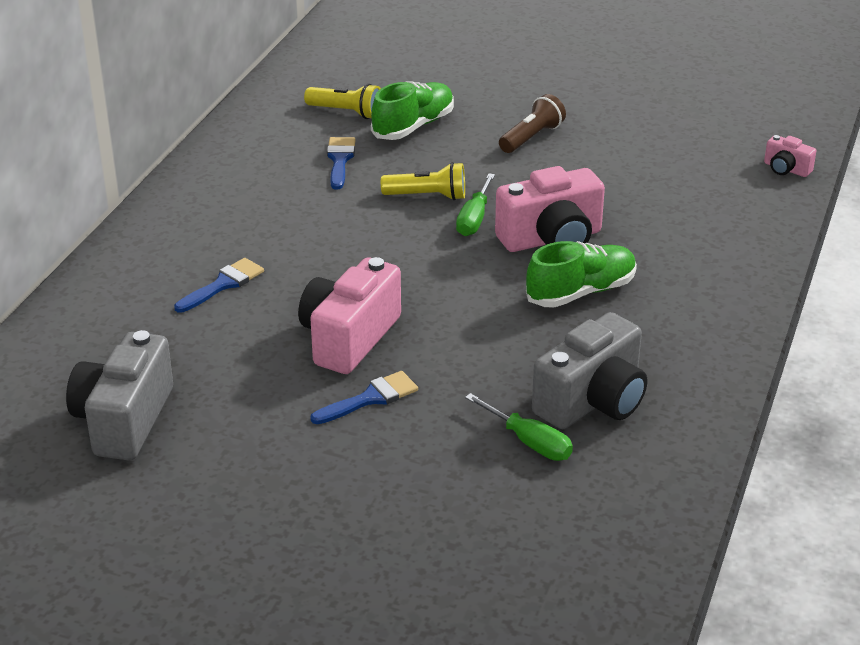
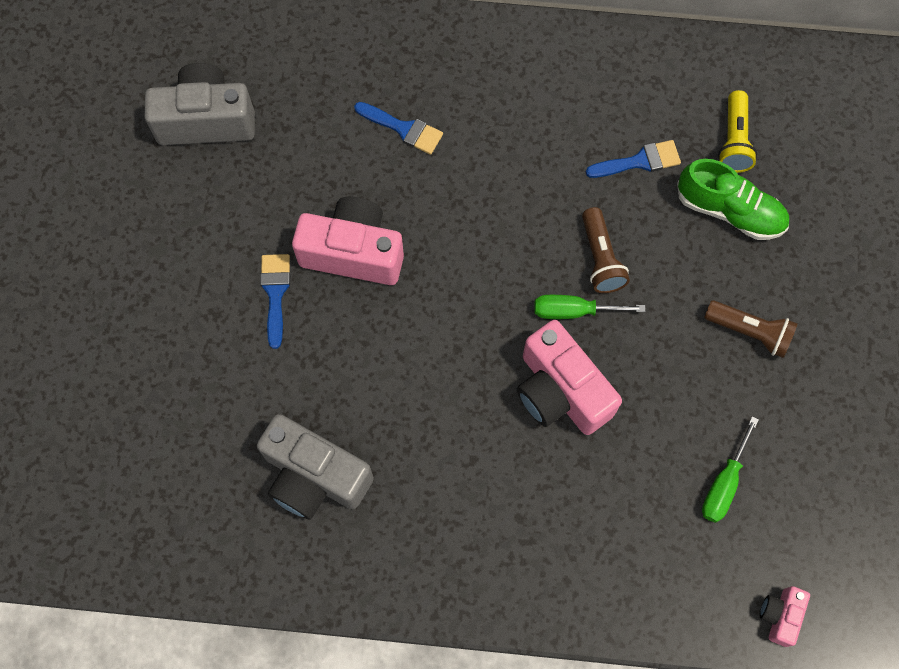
camera: 75 degrees right, 35 degrees up
(371, 398) = (275, 293): blue brush -> blue brush turned 135 degrees counterclockwise
(427, 196) = (600, 258): yellow flashlight -> brown flashlight
(529, 442) = (247, 433): green screwdriver -> green screwdriver (724, 483)
(581, 292) = (477, 436): green shoe -> none

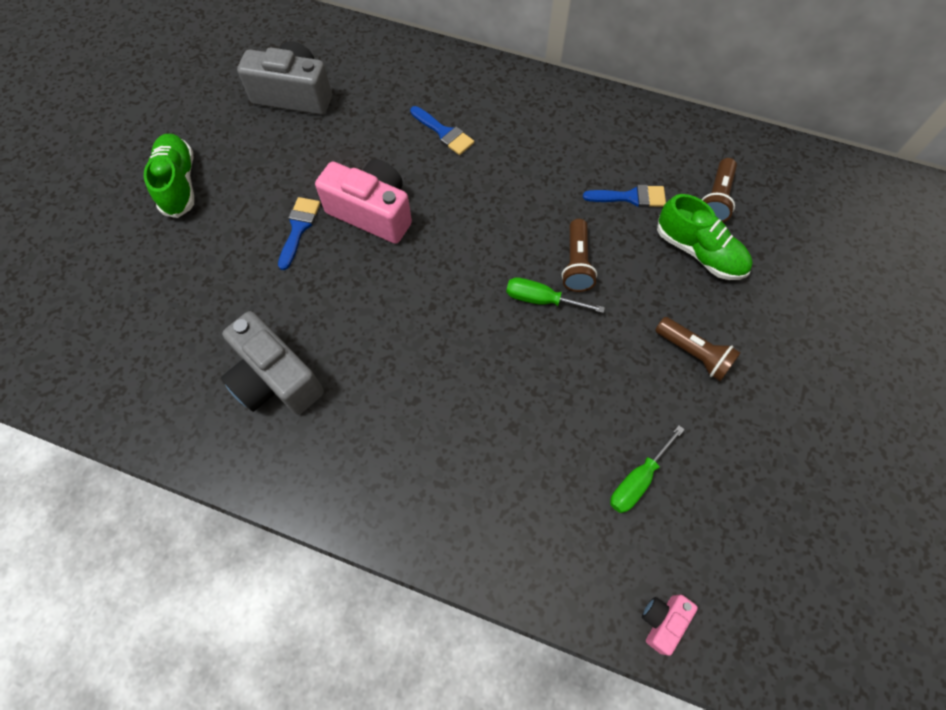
camera: 15 degrees right, 5 degrees down
(112, 272) = (179, 184): none -> green shoe
(560, 391) = (510, 362): pink camera -> none
(733, 140) = (716, 199): yellow flashlight -> brown flashlight

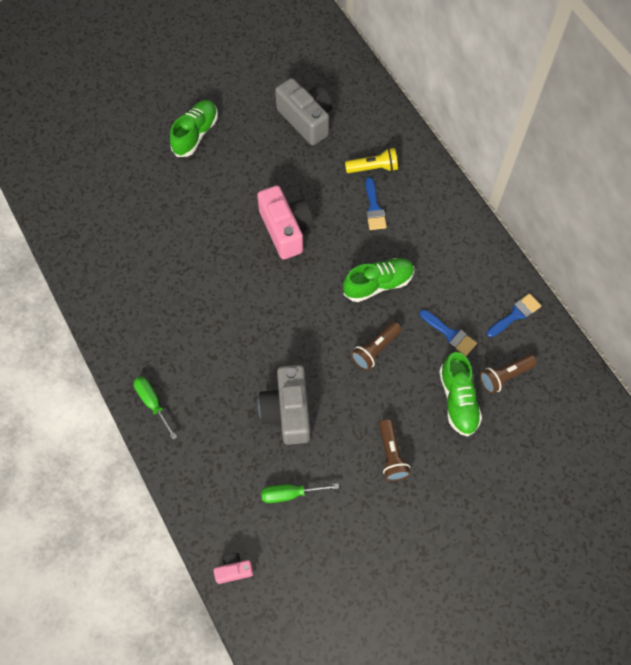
camera: 40 degrees right, 0 degrees up
(275, 379) = (153, 289): grey camera -> grey camera (288, 411)
(299, 228) = (237, 209): blue brush -> blue brush (515, 314)
(407, 97) = (373, 168): none -> yellow flashlight
(517, 199) = (378, 284): none -> green shoe
(541, 300) = (334, 355): green screwdriver -> green screwdriver (152, 403)

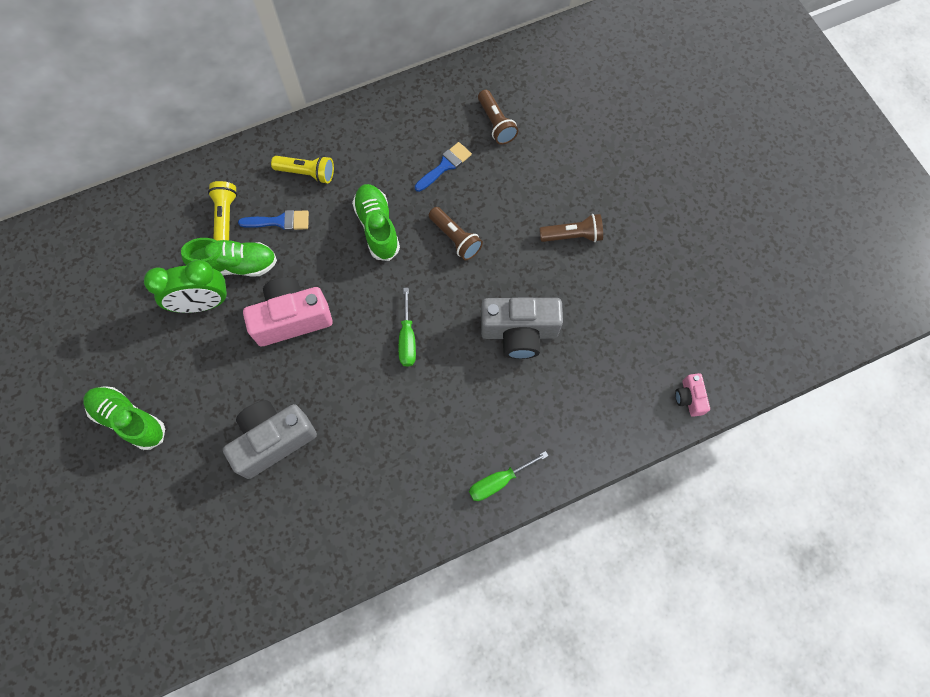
camera: 85 degrees left, 5 degrees up
(290, 494) = (610, 336): green screwdriver -> green screwdriver (407, 338)
(293, 165) = (203, 303): none -> green clock
(306, 120) = (139, 284): grey camera -> grey camera (273, 440)
(424, 222) = (307, 173): none -> yellow flashlight
(458, 400) = (518, 168): green shoe -> green shoe (236, 265)
(515, 314) = (429, 104): blue brush -> none

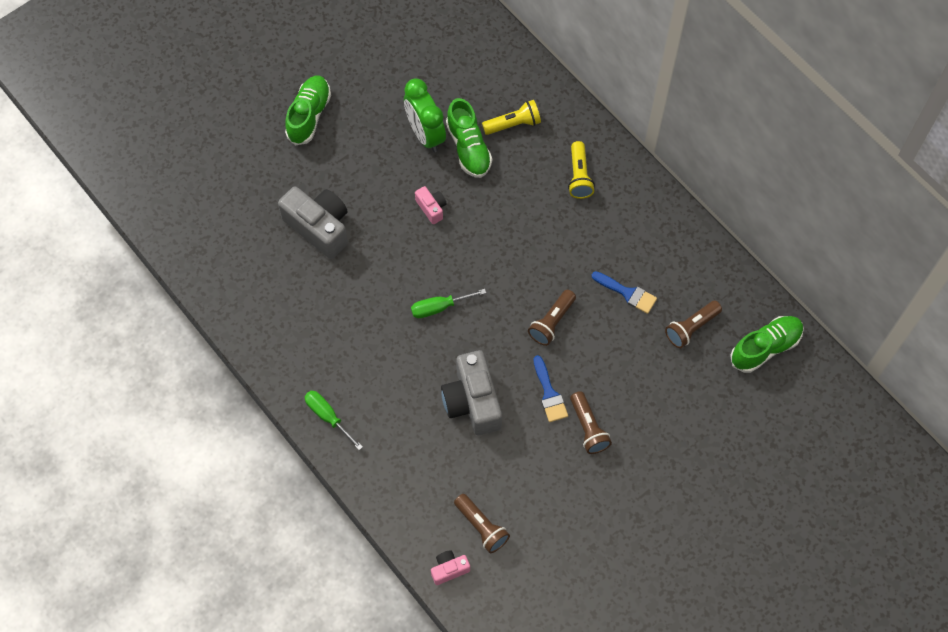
camera: 75 degrees right, 5 degrees down
(280, 221) = (522, 169): blue brush -> blue brush (549, 394)
(292, 318) = (431, 208): pink camera -> pink camera, size x0.49
(377, 227) = (542, 252): green shoe -> green shoe (765, 348)
(651, 357) = (481, 527): none -> brown flashlight

